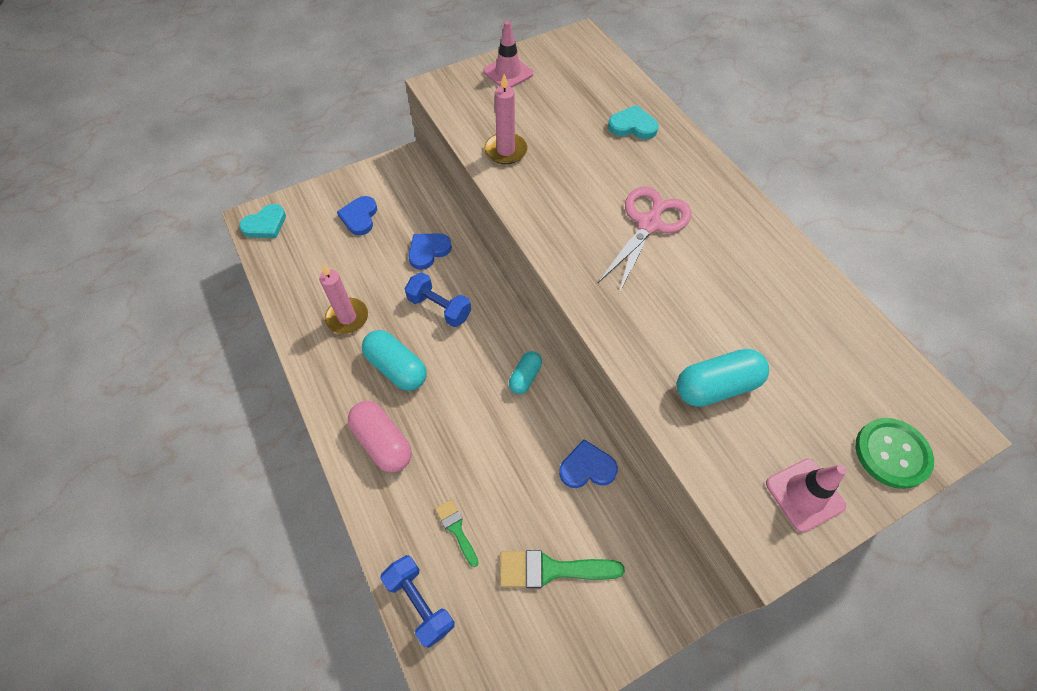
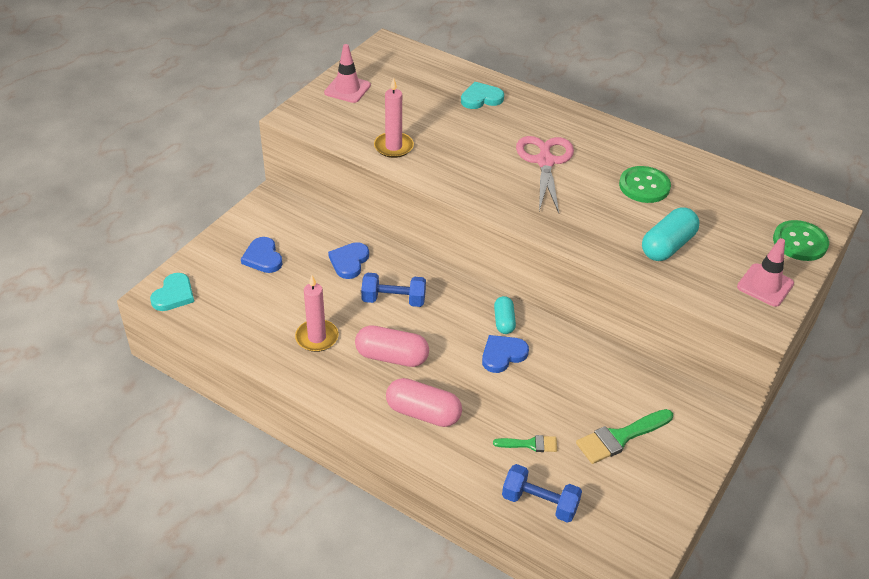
camera: 30 degrees left, 15 degrees down
(396, 368) = (392, 357): turquoise capsule -> pink capsule
(456, 529) = (530, 444): green brush -> green brush turned 150 degrees clockwise
(587, 467) = (597, 362): blue heart -> blue heart (503, 355)
(741, 297) = (644, 186): none -> green button

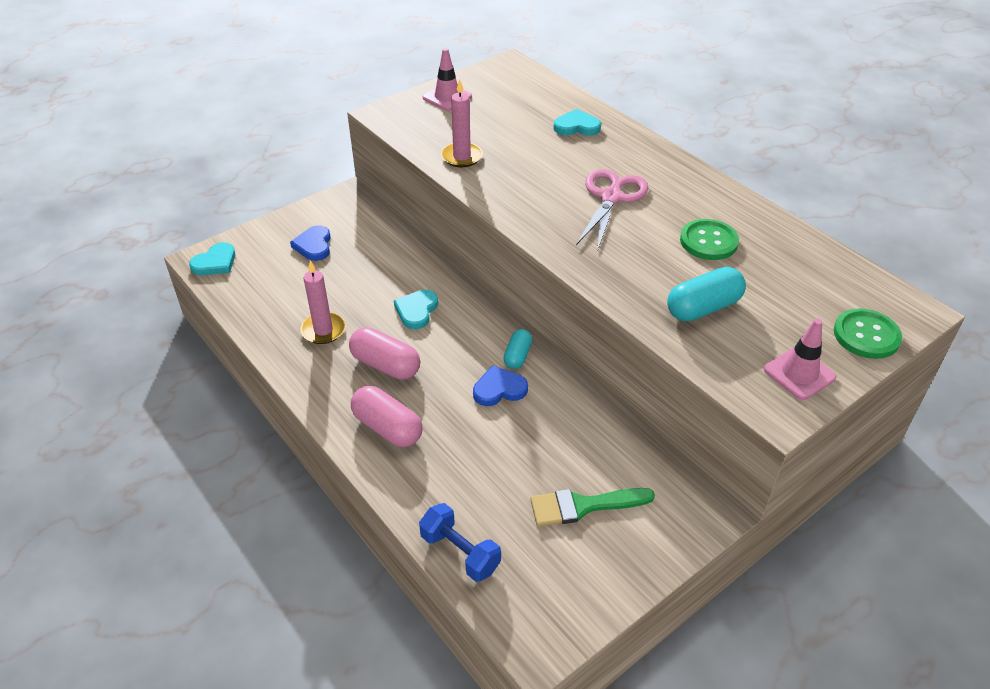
camera: 20 degrees right, 0 degrees up
(349, 262) = (393, 265): blue heart -> none
(393, 300) = (416, 311): blue dumbbell -> turquoise heart
(530, 444) = (481, 488): green brush -> none

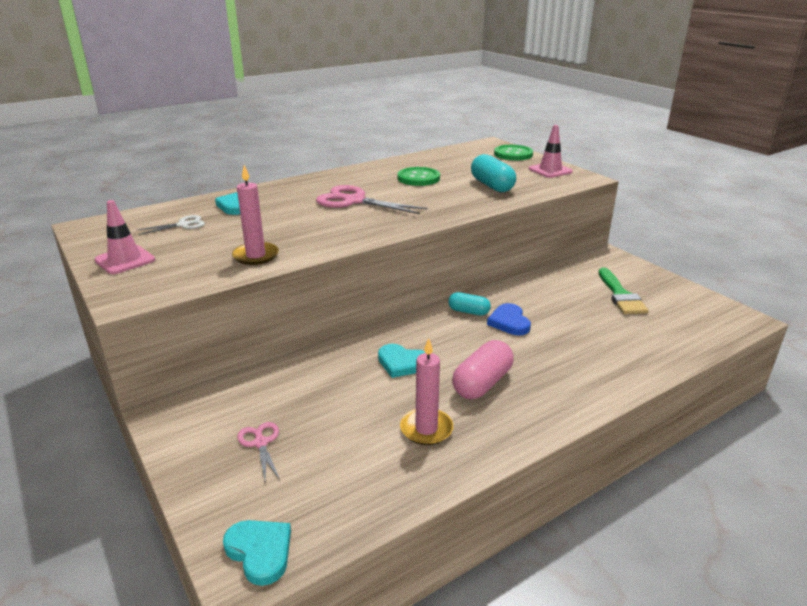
camera: 85 degrees left, 15 degrees down
(314, 245) = (260, 443): blue heart -> pink scissors
(387, 428) = (566, 382): pink capsule -> none
(460, 552) = (687, 347): blue dumbbell -> none
(522, 108) = (183, 225): none -> white scissors

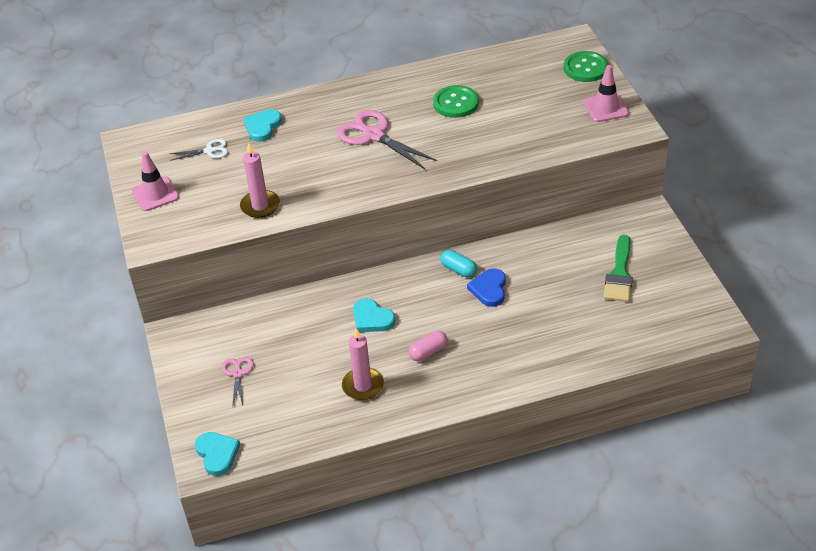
camera: 20 degrees right, 15 degrees up
(482, 383) = (428, 352): pink capsule -> pink capsule, size x0.62
(492, 186) = (524, 128): turquoise capsule -> none

